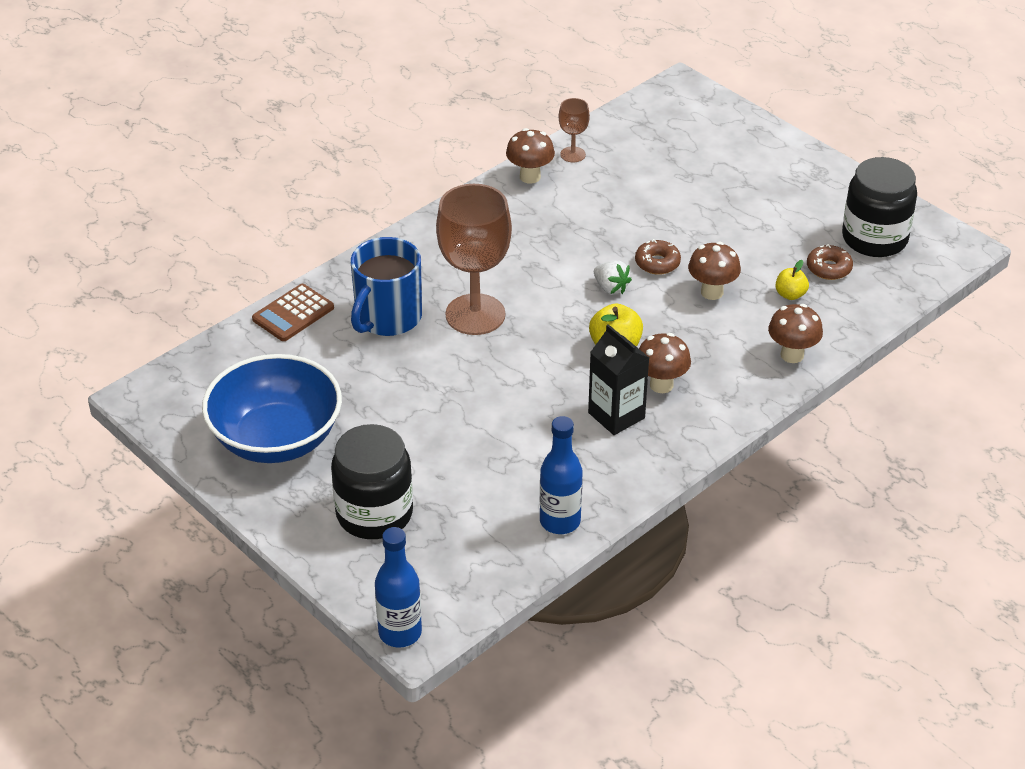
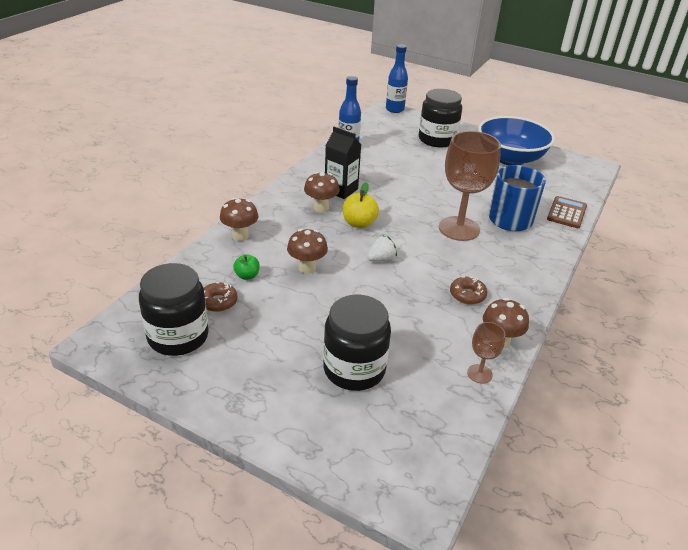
camera: 160 degrees right, 5 degrees down
(611, 288) = (381, 259): white strawberry -> white strawberry turned 120 degrees clockwise
(657, 263) = (356, 283): brown donut -> brown donut (467, 295)
(696, 179) = (354, 369): none -> black jar
(790, 294) = (247, 276): yellow apple -> green apple

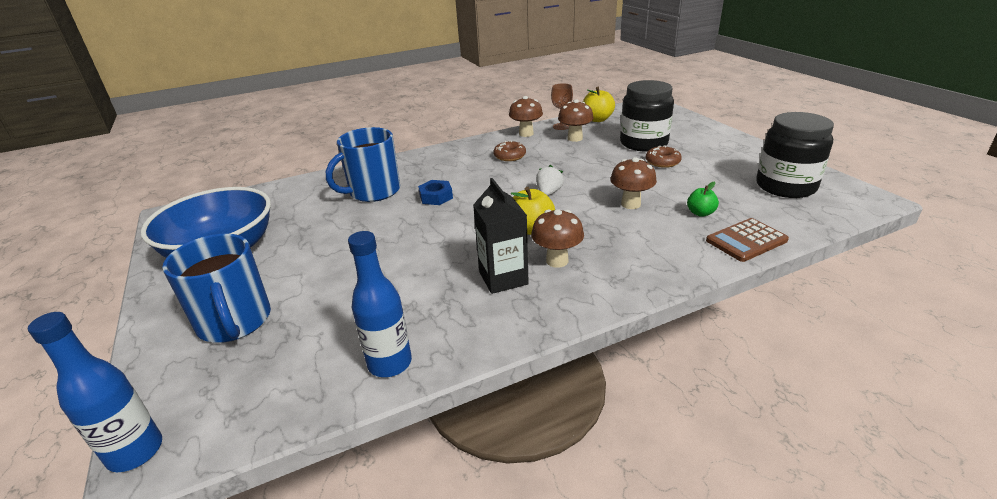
camera: 140 degrees left, 5 degrees down
(218, 302) = (740, 200): brown donut -> brown donut (662, 162)
(240, 236) = (691, 255): brown mushroom -> brown mushroom (575, 138)
(381, 259) = (548, 193): white strawberry -> white strawberry turned 105 degrees clockwise
(437, 139) = (234, 322): black jar -> blue mug
(454, 412) = (597, 119): none -> yellow apple
(459, 228) = (436, 197): brown goblet -> blue nut
(566, 213) = (314, 182): brown calculator -> brown calculator (746, 240)

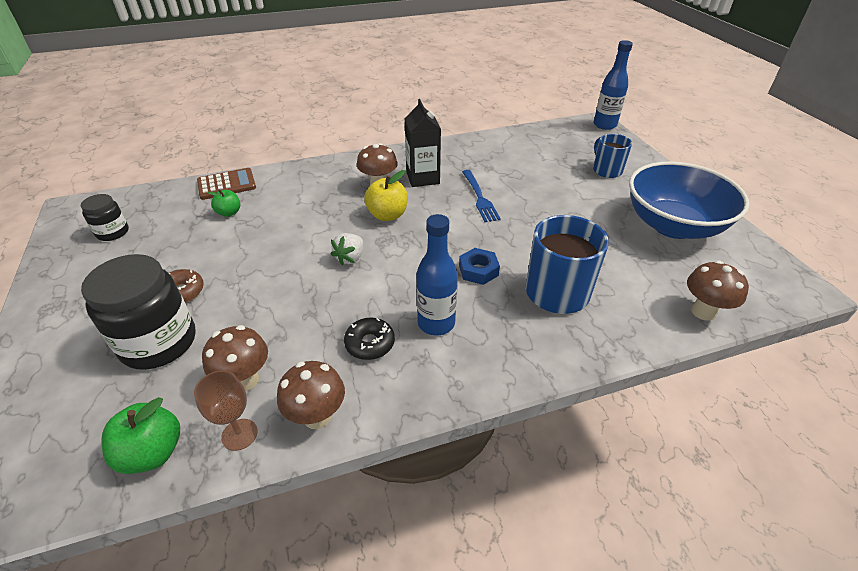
camera: 175 degrees left, 10 degrees up
(234, 322) = (606, 170): blue mug -> blue mug, size x0.61
(390, 363) = (495, 142): blue bottle -> blue bottle (436, 323)
(428, 260) = (480, 197): none -> blue fork
(509, 156) = (370, 343): brown donut -> black donut
(597, 119) = (152, 453): yellow apple -> green apple
(630, 204) = (279, 231): brown mushroom -> brown mushroom (703, 312)
(785, 186) = (113, 232): black jar -> black jar, size x0.52

